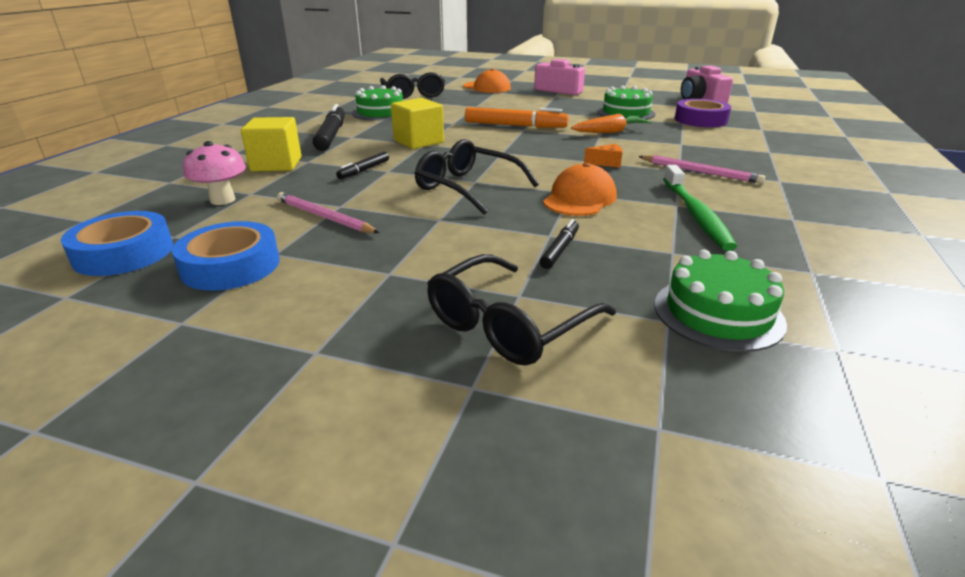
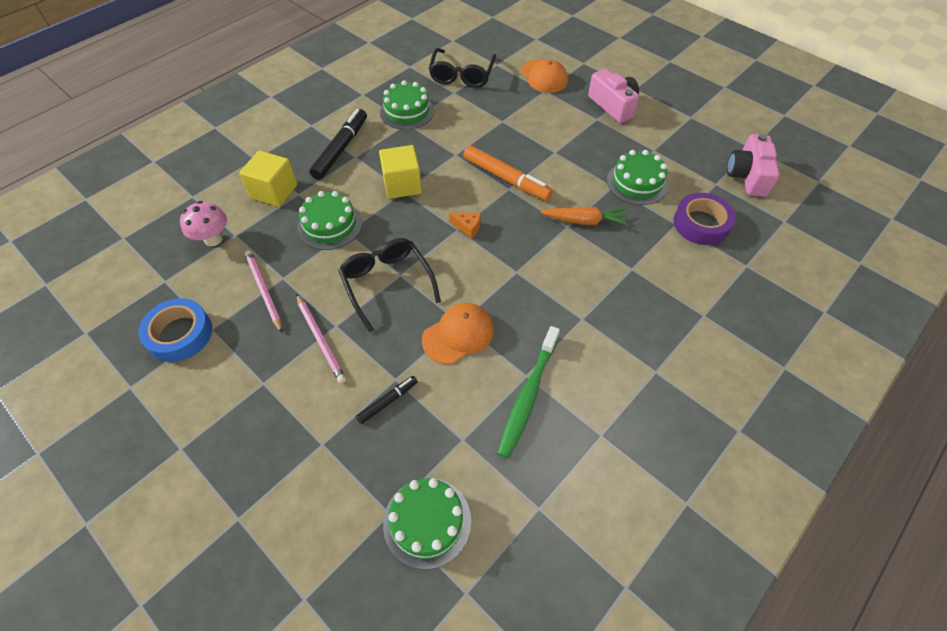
camera: 25 degrees right, 25 degrees up
(124, 253) = (130, 292): blue tape -> none
(364, 170) = (330, 225): black marker -> green cake
(510, 324) = (295, 472): black glasses -> none
(606, 163) = (530, 282): orange cheese -> orange cheese (468, 227)
(700, 172) = (598, 329): pink pencil -> pink pencil (320, 339)

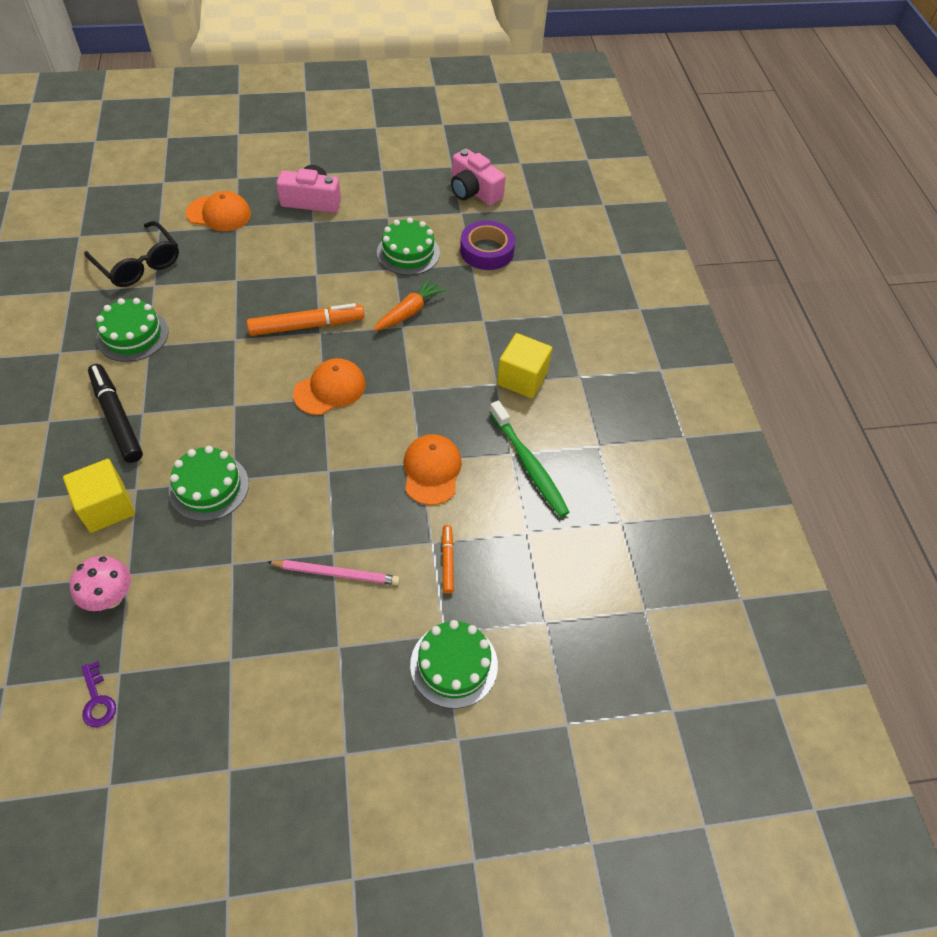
camera: 55 degrees left, 0 degrees up
(139, 285) = (97, 700): none -> purple key
(180, 334) = (208, 691): blue tape -> none
(264, 291) = (231, 588): pink pencil -> none
(387, 284) = (328, 486): black glasses -> none
(387, 401) = (447, 561): black marker -> orange marker
(402, 185) = (224, 401): yellow cube -> yellow cube (522, 378)
(427, 522) = (573, 600): green cake -> green cake (454, 665)
(468, 227) = (330, 389): orange cheese -> orange cap

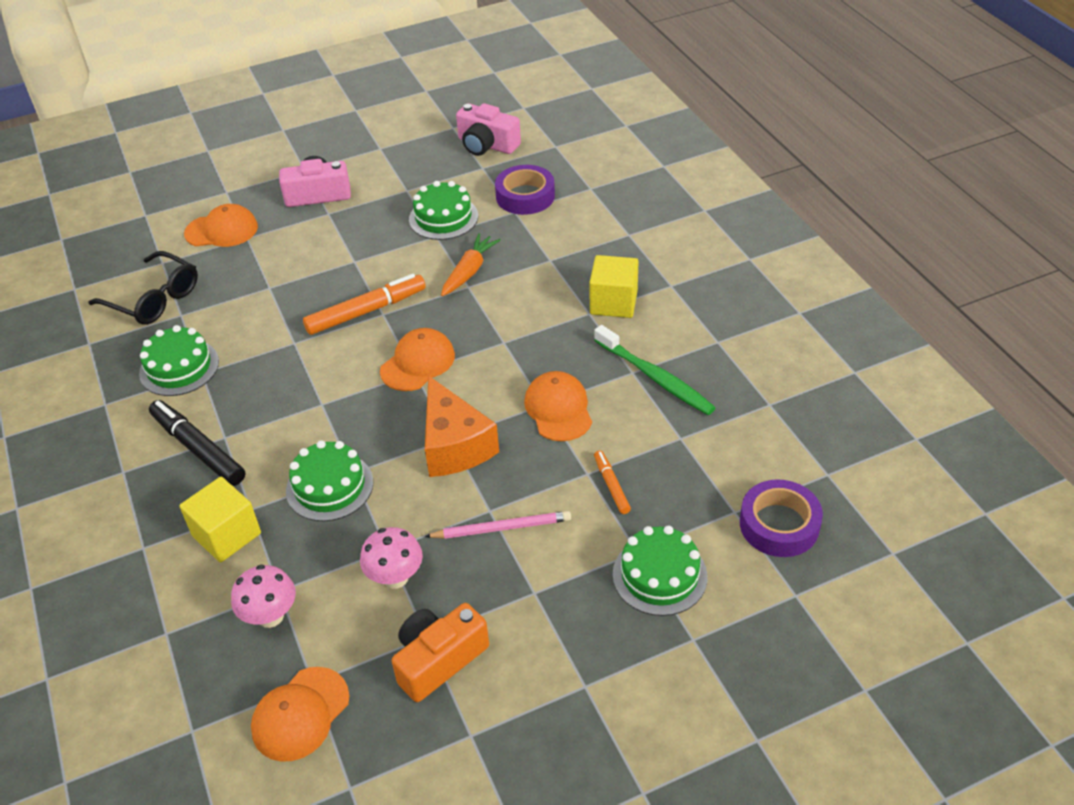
camera: 10 degrees left, 10 degrees down
(97, 700) = (300, 714): purple key -> orange cap
(228, 593) = (395, 578): none -> pink mushroom
(232, 686) = (438, 660): none -> orange camera
(329, 479) = (454, 445): none -> orange cheese
(580, 648) = (779, 524): none -> purple tape

